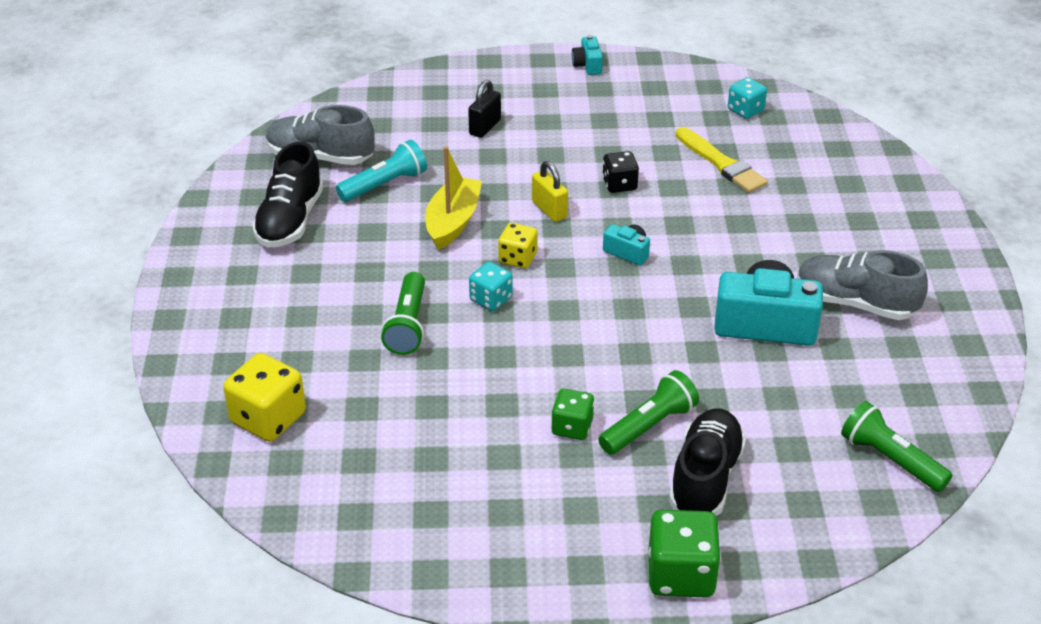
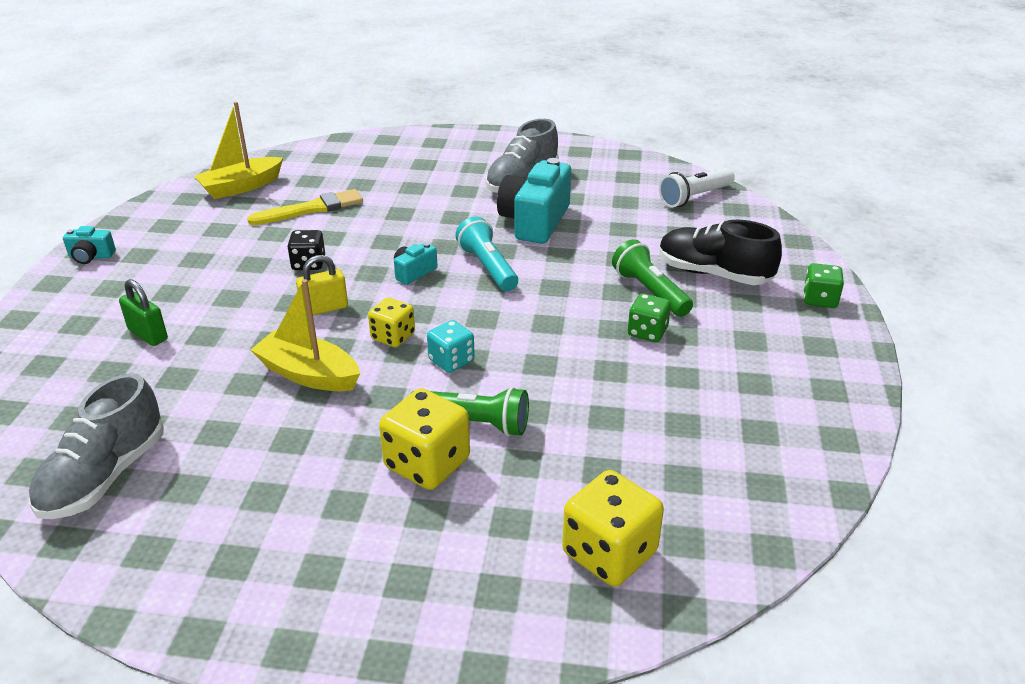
camera: 80 degrees left, 5 degrees down
(290, 221) = (228, 514): black shoe -> none
(354, 306) = (427, 463): none -> yellow dice
(384, 185) = (205, 421): turquoise flashlight -> turquoise flashlight (488, 267)
(485, 127) = (148, 334): black padlock -> green padlock
(681, 575) = (819, 299): green dice -> green dice, size x0.61
(745, 110) = (241, 187): turquoise dice -> yellow boat
(890, 459) = (694, 197): green flashlight -> white flashlight

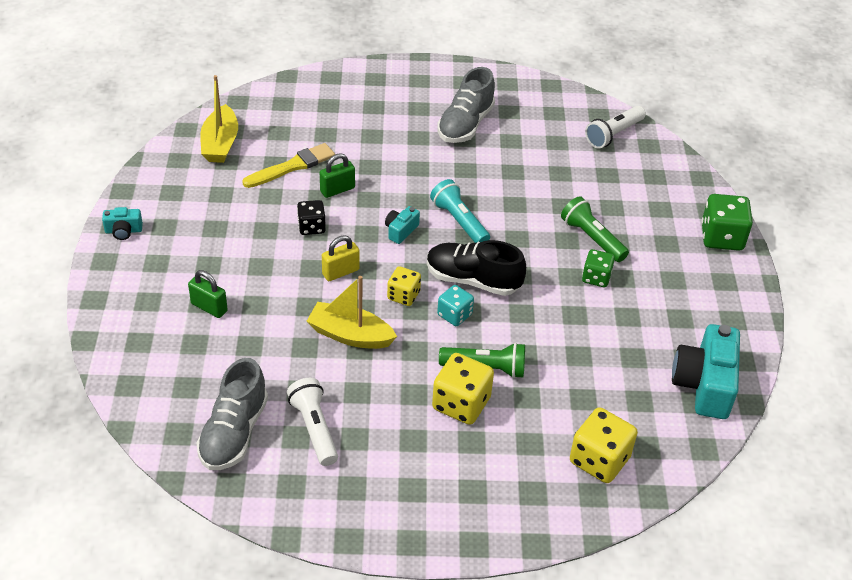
camera: 10 degrees left, 10 degrees up
(214, 479) = (314, 428): none -> white flashlight
(241, 187) = (220, 144): yellow boat -> yellow boat turned 45 degrees counterclockwise
(353, 231) = (337, 190): none -> green padlock
(535, 221) = (486, 169): turquoise camera -> turquoise camera (704, 385)
(713, 274) = (638, 217): black shoe -> black shoe (473, 280)
(819, 299) = (721, 237): green dice -> green dice, size x1.63

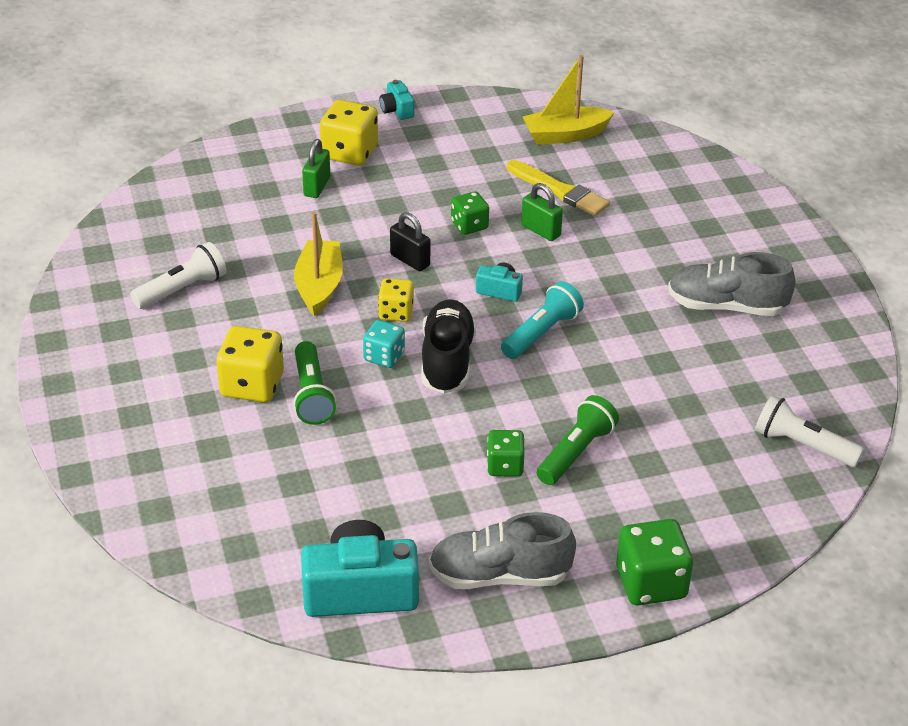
camera: 75 degrees right, 5 degrees down
(234, 432) = (160, 240): grey shoe -> grey shoe (499, 575)
(311, 227) = (469, 225): black dice -> green dice
(340, 272) = (410, 260): yellow padlock -> black padlock
(599, 460) = (207, 508): yellow dice -> yellow dice (349, 152)

